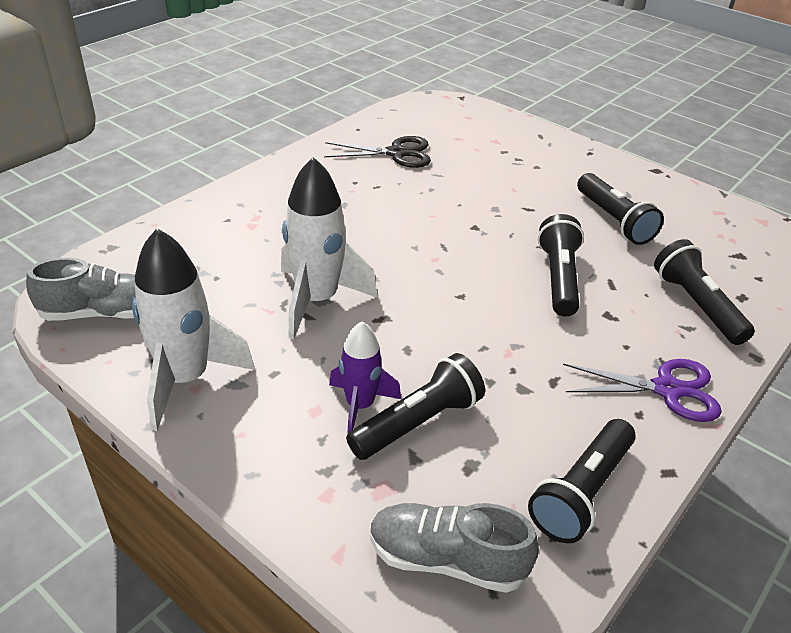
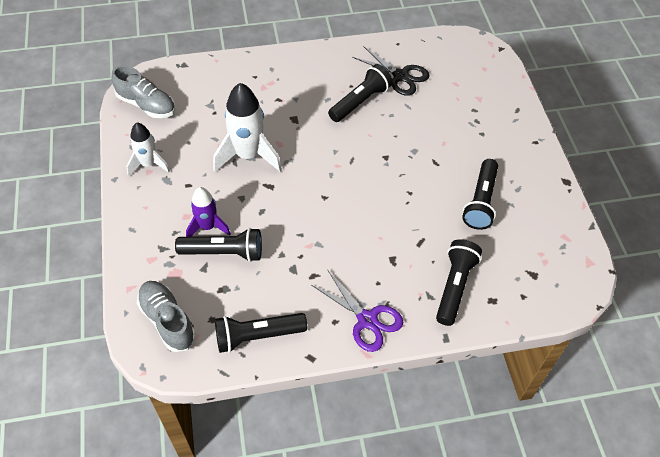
camera: 40 degrees right, 15 degrees up
(186, 379) = (148, 164): white rocket -> white rocket, size x0.61
(558, 278) = (393, 219): black flashlight -> black flashlight (360, 101)

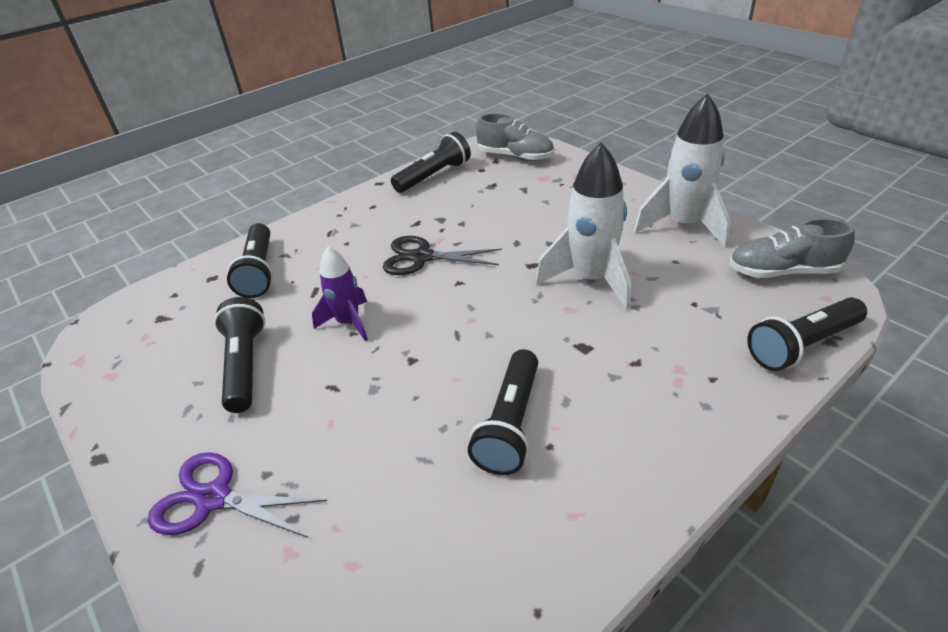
camera: 155 degrees right, 15 degrees down
(148, 164) = (683, 225): white rocket -> white rocket, size x1.65
(207, 227) = (555, 211): purple rocket -> purple rocket (348, 323)
(224, 252) = (518, 203): black flashlight -> black flashlight (802, 345)
(367, 320) = (342, 217): purple scissors -> purple scissors (213, 498)
(400, 76) = (475, 519): black scissors -> black scissors (422, 257)

